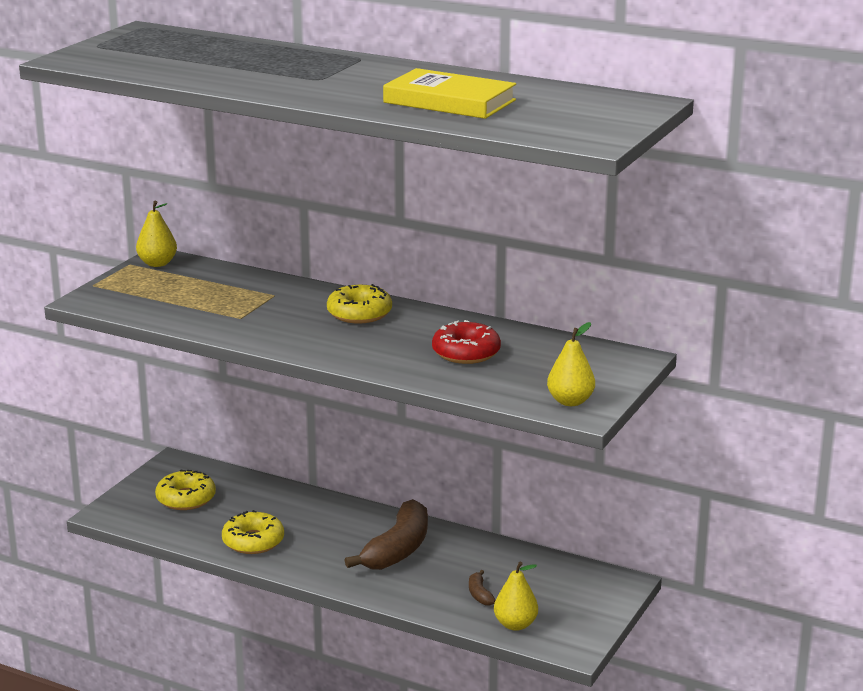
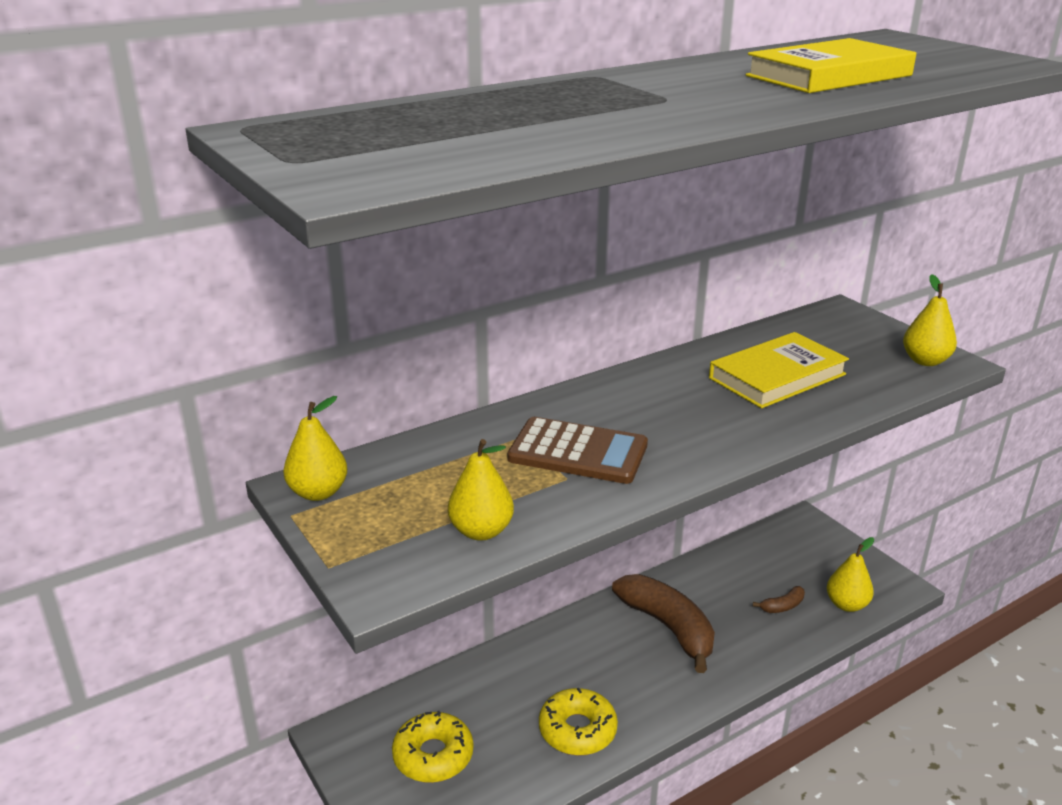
camera: 60 degrees left, 5 degrees up
(160, 310) = (481, 531): none -> yellow pear
(275, 314) = (578, 452): none -> brown calculator
(359, 313) = (625, 402): yellow donut -> none
(466, 352) = (777, 376): red donut -> yellow book
(479, 594) = (782, 606): brown banana -> brown banana turned 45 degrees counterclockwise

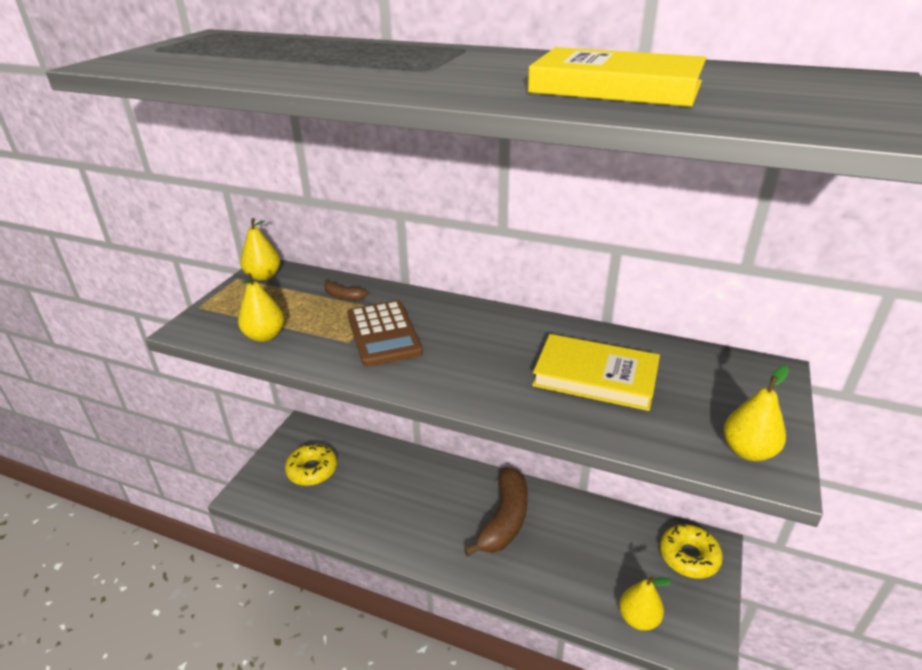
camera: 55 degrees right, 5 degrees up
(577, 730) = (375, 520): yellow donut -> yellow donut (689, 556)
(782, 606) = (592, 575): brown banana -> brown banana (343, 296)

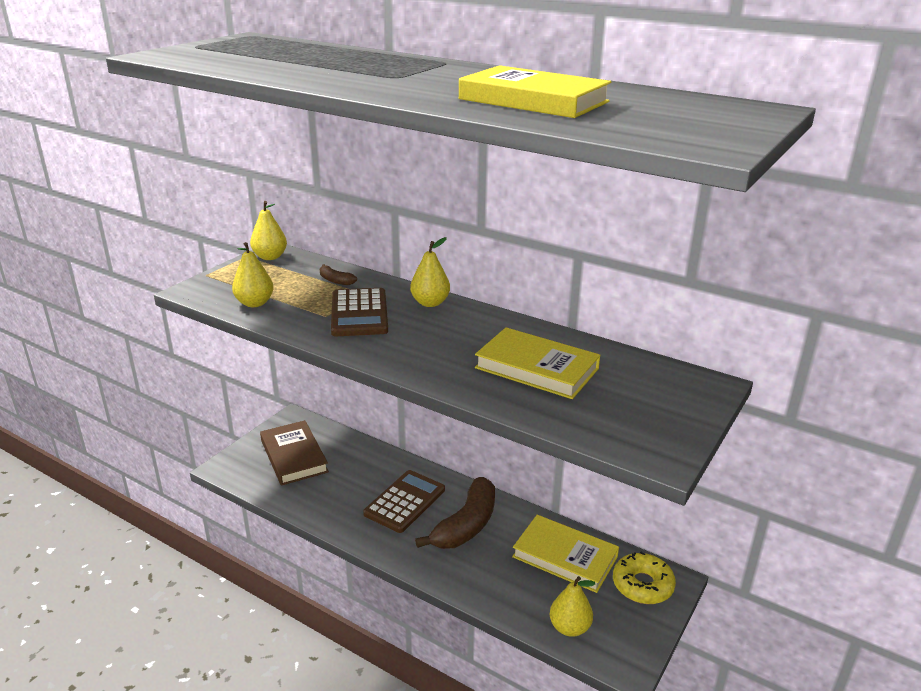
camera: 10 degrees right, 5 degrees down
(312, 470) = (294, 456): yellow donut -> brown book
(437, 503) = (405, 501): none -> brown calculator
(608, 538) = (565, 557): none -> yellow book
(748, 451) = (646, 439): yellow pear -> yellow pear (430, 303)

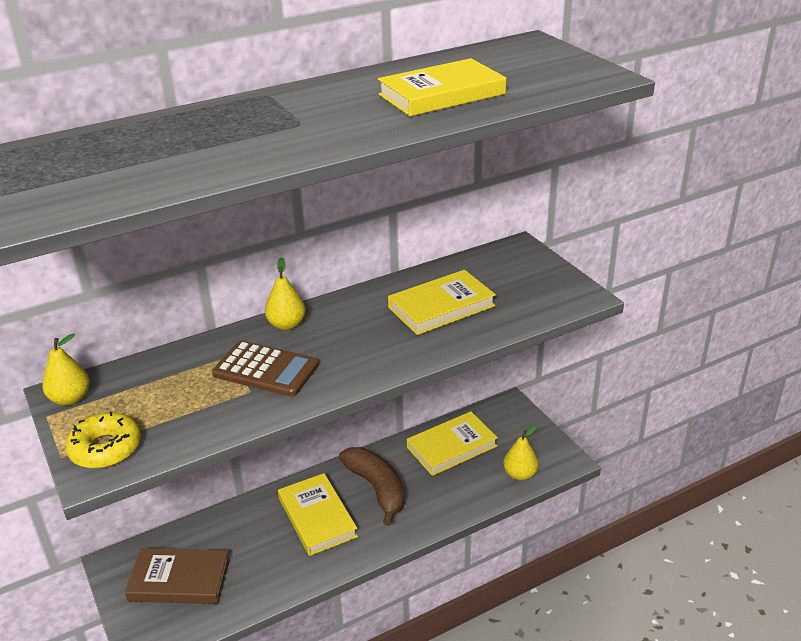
camera: 60 degrees left, 5 degrees up
(254, 303) = (174, 432): yellow pear -> none
(335, 280) = (181, 367): brown banana -> none
(405, 501) = (317, 517): brown calculator -> yellow book
(642, 585) = (504, 420): yellow donut -> yellow donut (105, 448)

